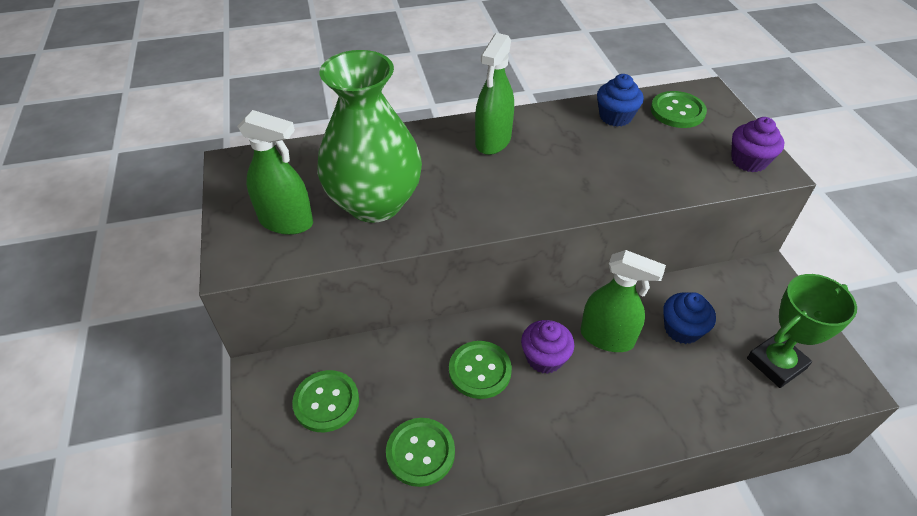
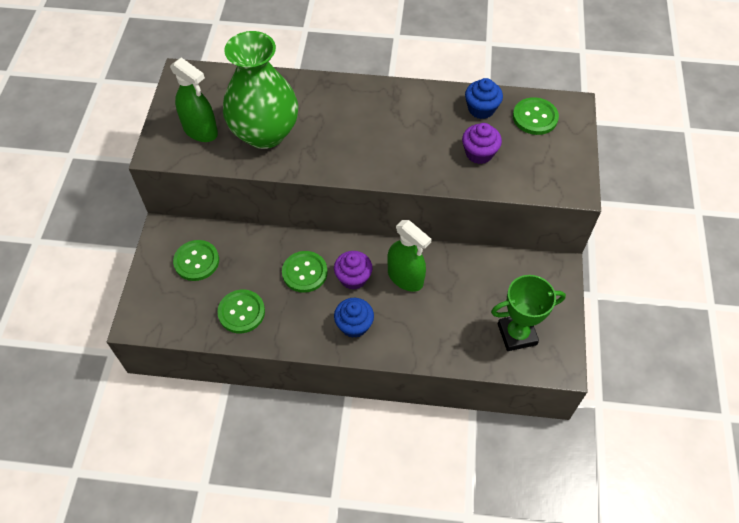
camera: 20 degrees right, 10 degrees up
(493, 141) = (374, 105): green spray bottle -> none
(682, 329) = (463, 289): blue cupcake -> blue cupcake (354, 325)
(748, 161) = (561, 176): purple cupcake -> purple cupcake (479, 153)

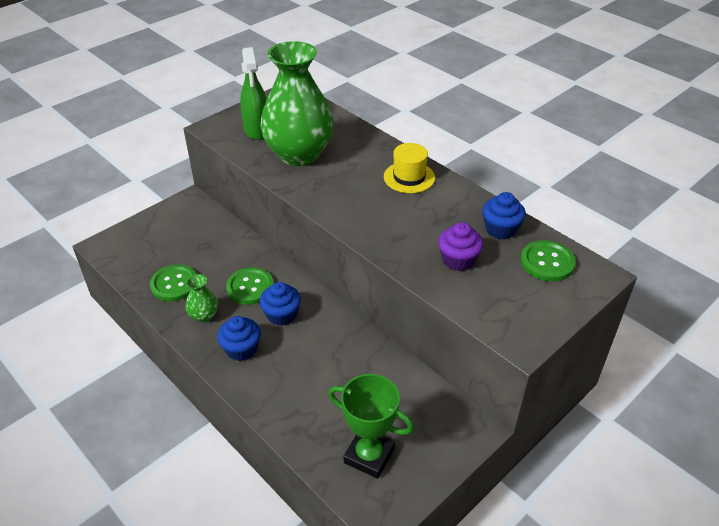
camera: 40 degrees right, 15 degrees down
(196, 261) = (186, 232): green button -> none
(296, 320) = (204, 315): none -> green vase
(353, 278) = (281, 315): purple cupcake -> blue cupcake
(374, 102) = (409, 177): none -> yellow hat
(405, 277) = (323, 342): green spray bottle -> none

